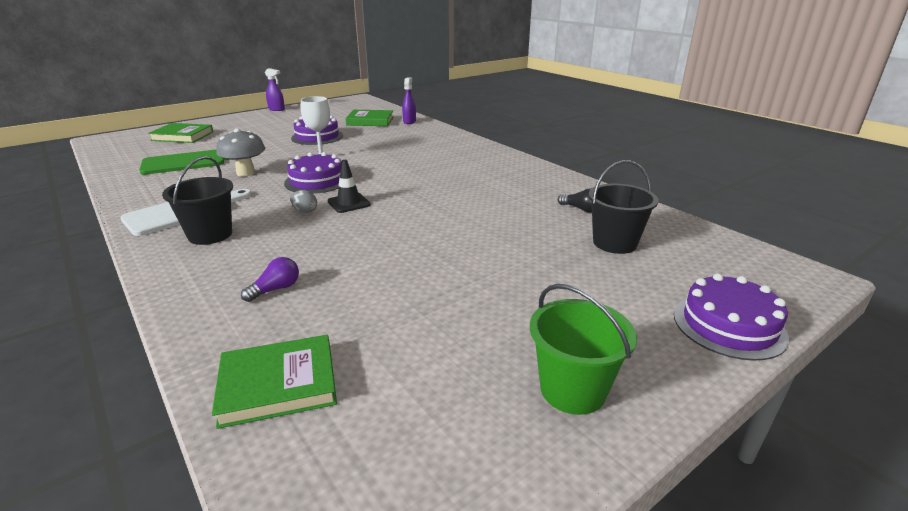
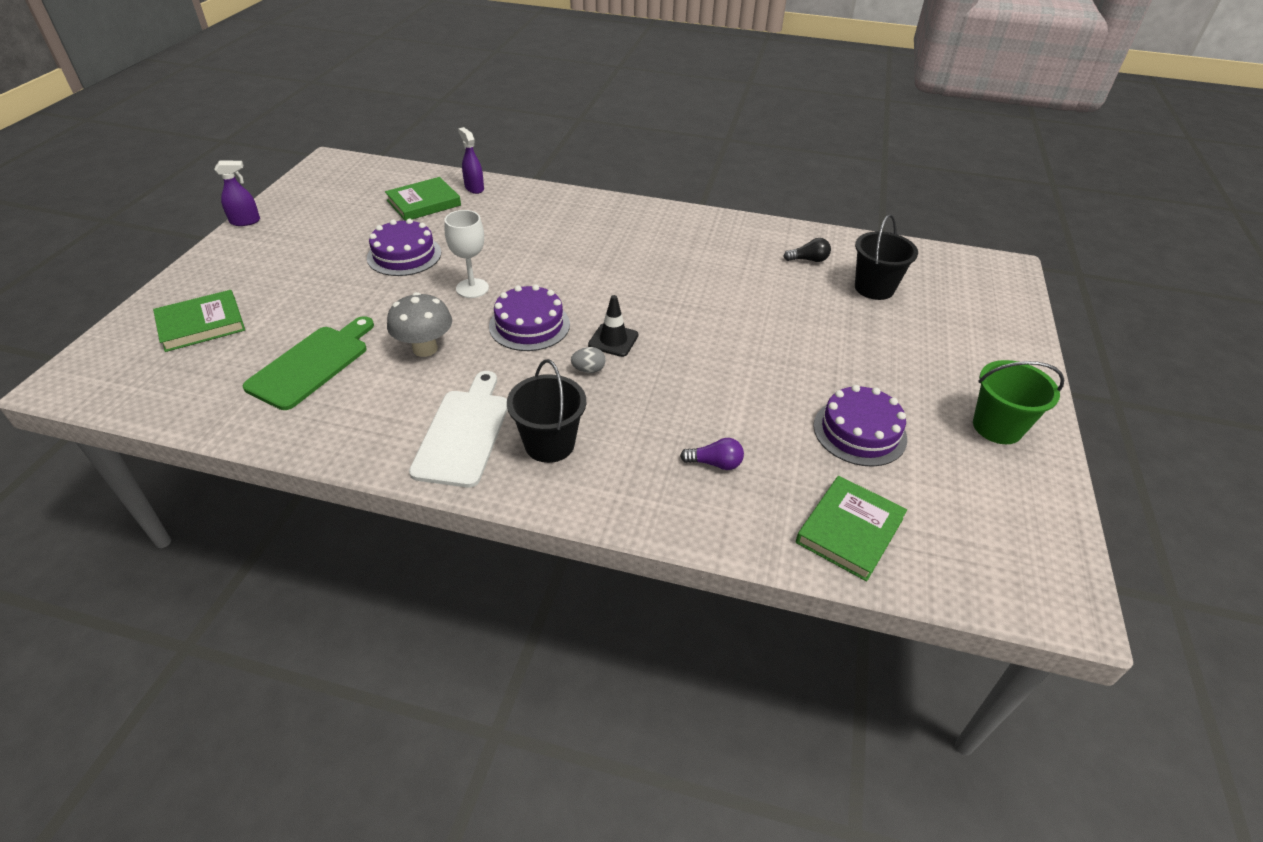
camera: 40 degrees left, 15 degrees up
(276, 289) = (715, 463): purple light bulb -> purple light bulb turned 90 degrees clockwise
(729, 325) = (1011, 332): purple cake -> purple cake (859, 432)

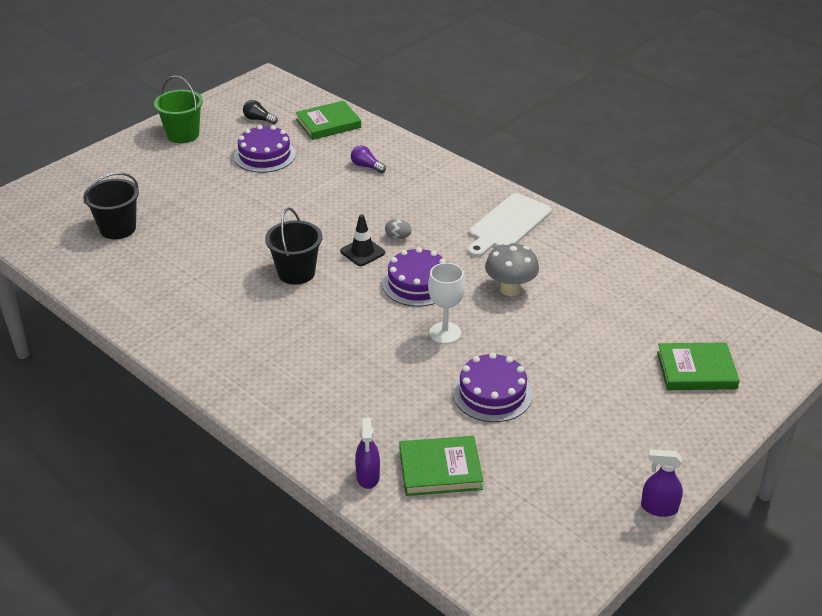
camera: 150 degrees left, 5 degrees down
(312, 364) = (602, 303): green cutting board -> none
(549, 444) = (456, 203): black bucket -> black bucket (296, 273)
(808, 260) = (131, 268): black light bulb -> black light bulb (258, 119)

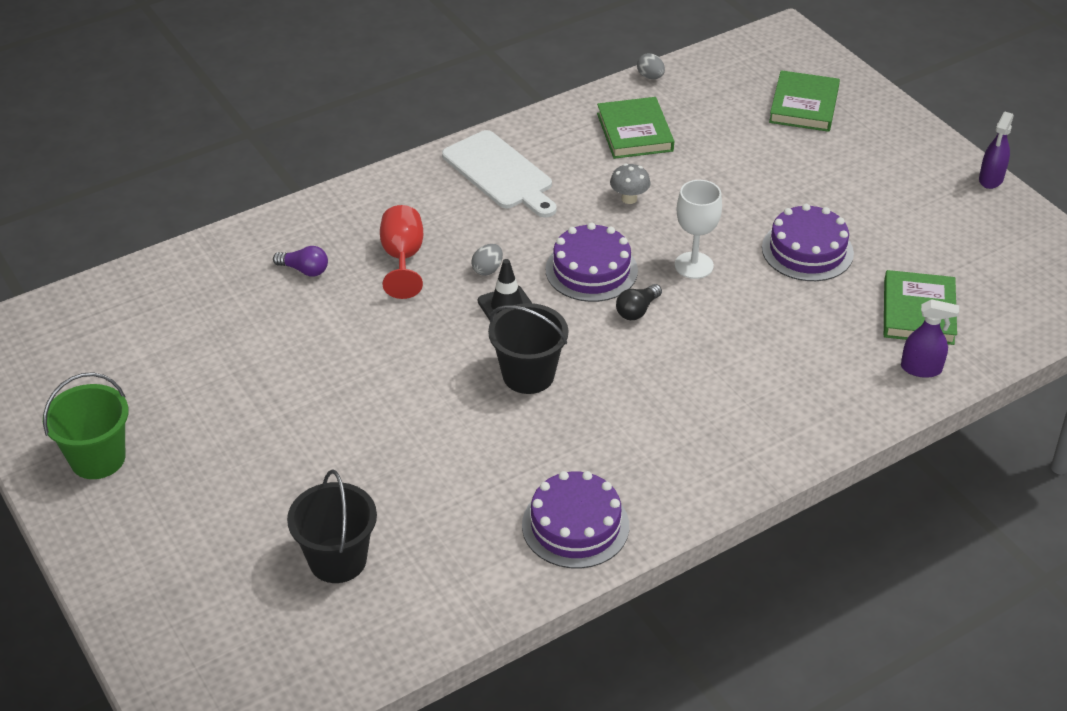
camera: 75 degrees left, 5 degrees up
(258, 119) = (105, 363): black light bulb -> black light bulb (637, 310)
(265, 155) = (216, 369): purple cake -> purple cake (575, 525)
(328, 124) = (166, 290): green book -> green book (635, 132)
(366, 166) = (304, 270): purple light bulb -> purple light bulb turned 120 degrees counterclockwise
(394, 201) = (403, 259): none -> red goblet
(510, 289) = (629, 199): grey mushroom -> grey mushroom, size x0.62
(677, 277) = (650, 77): none -> grey egg

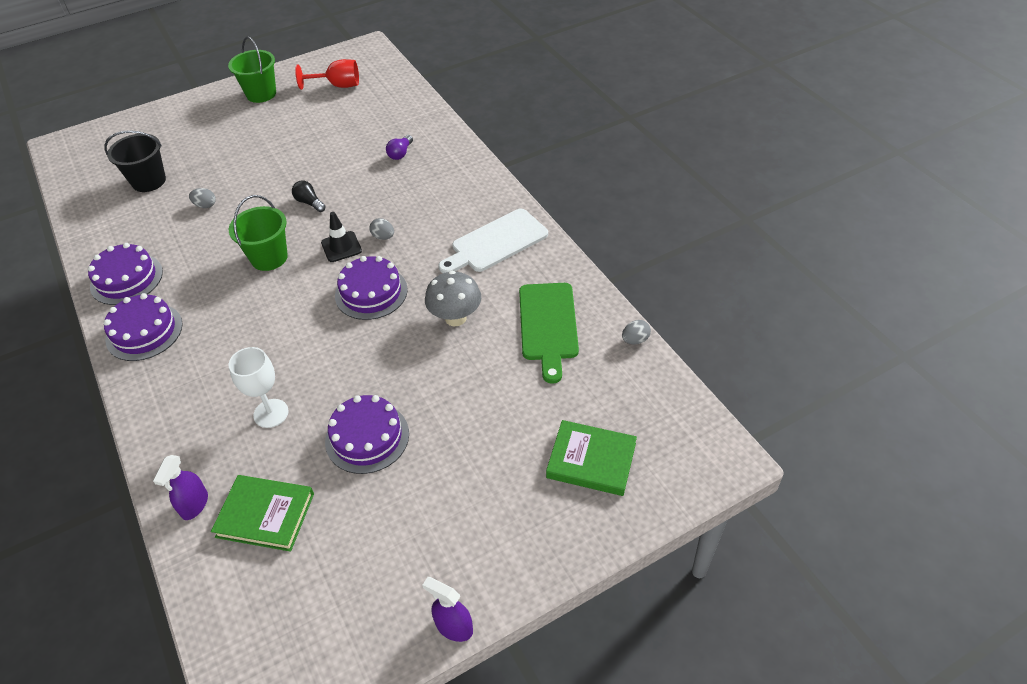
camera: 95 degrees right, 5 degrees up
(403, 259) = (403, 196): red goblet -> red goblet (337, 85)
(408, 470) = (205, 205): none -> grey egg
(528, 375) = (269, 258): black bucket -> green bucket
(629, 199) = (455, 318): grey mushroom -> grey mushroom, size x1.62
(635, 132) = (548, 325): green book -> green cutting board
(637, 310) = (319, 317): black light bulb -> black light bulb (309, 202)
(677, 477) = (144, 332): none -> purple cake
(694, 265) = (363, 355): white goblet -> white goblet (271, 413)

